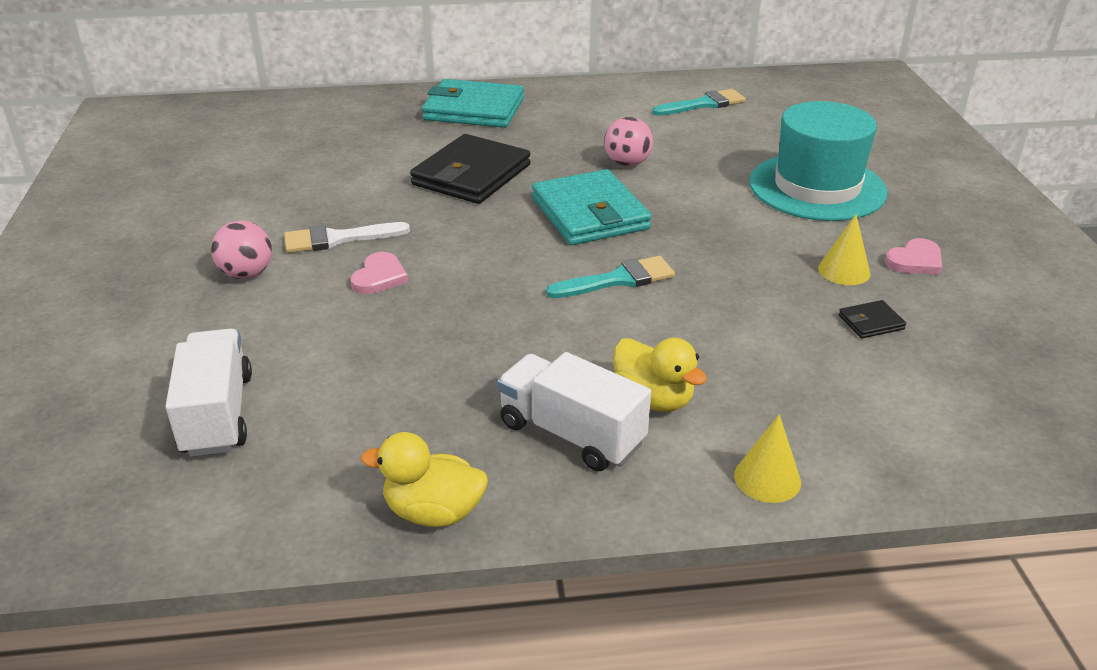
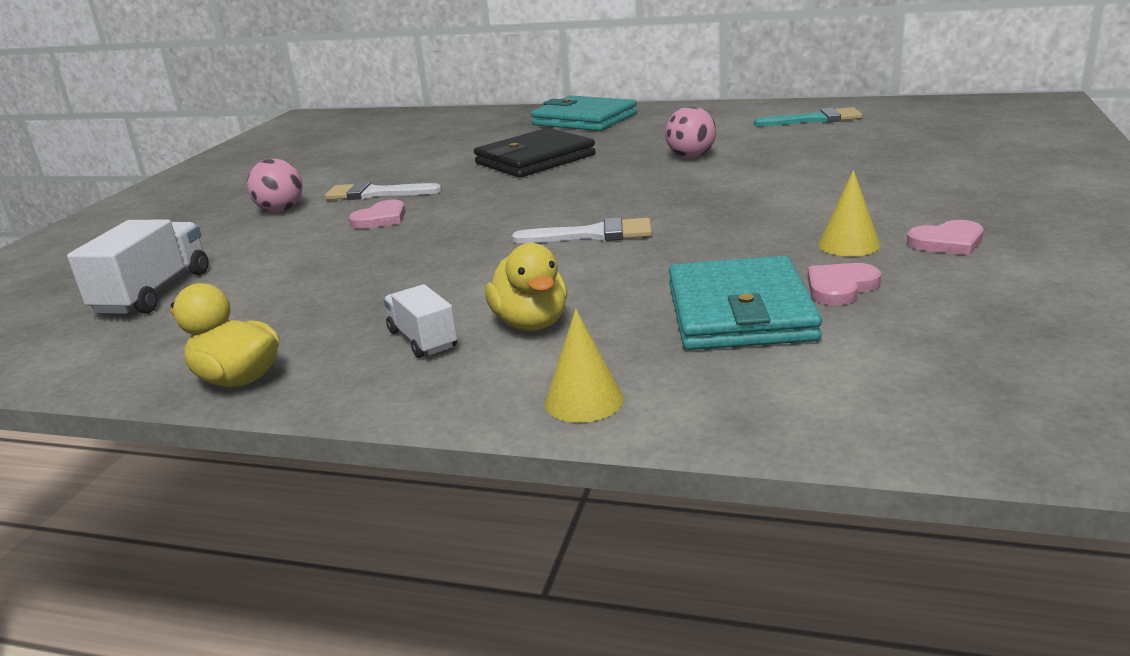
camera: 25 degrees right, 10 degrees down
(571, 434) = (423, 340): white truck -> white truck, size x0.61
(590, 213) = (616, 188): turquoise wallet -> turquoise wallet (739, 312)
(618, 280) = (593, 235): turquoise brush -> white brush
(817, 187) = (881, 180): turquoise hat -> none
(871, 322) = (840, 287): black wallet -> pink heart

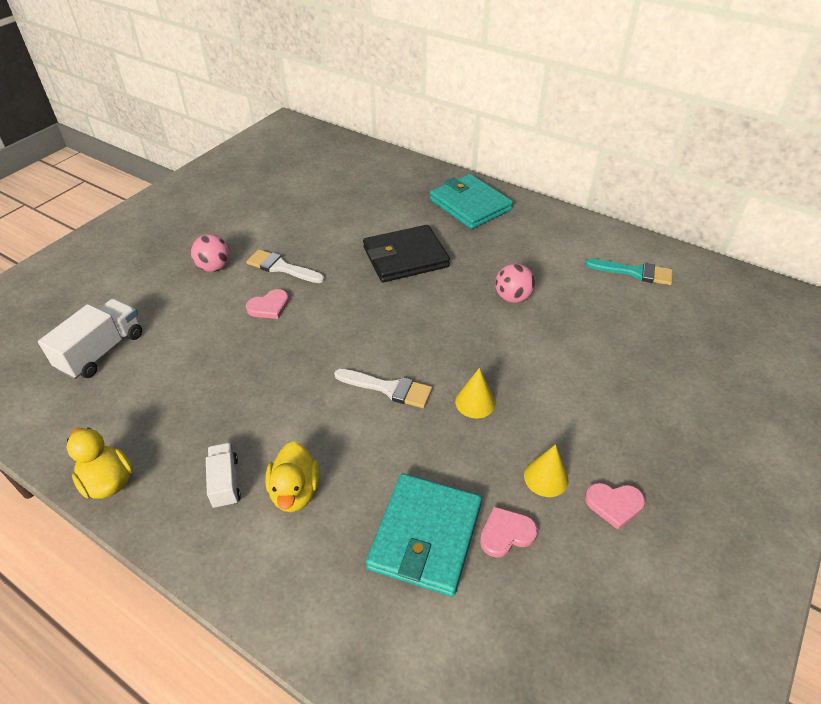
camera: 15 degrees right, 20 degrees up
(584, 400) = (281, 599): yellow cone -> yellow cone (475, 402)

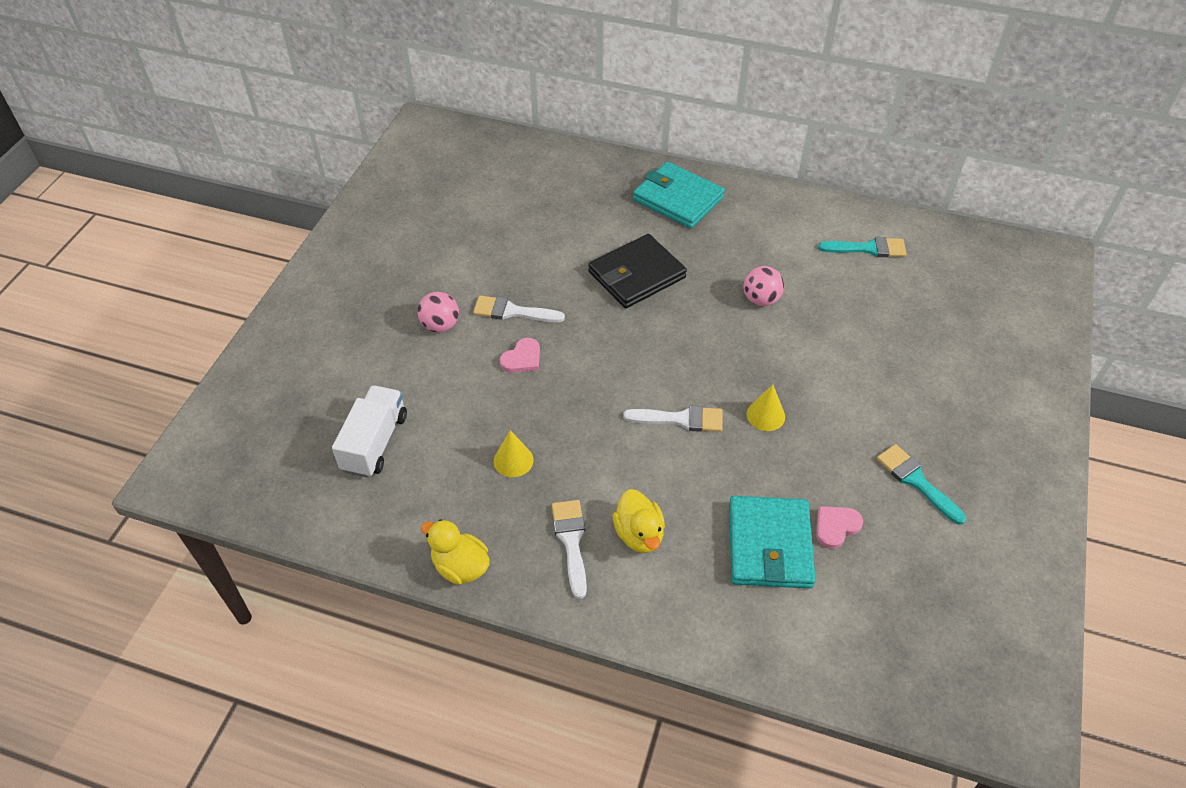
camera: 15 degrees left, 5 degrees up
(225, 482) = (571, 541): white truck -> white brush
(546, 477) = (852, 471): yellow cone -> yellow cone (513, 460)
(614, 504) = (916, 481): pink heart -> turquoise brush

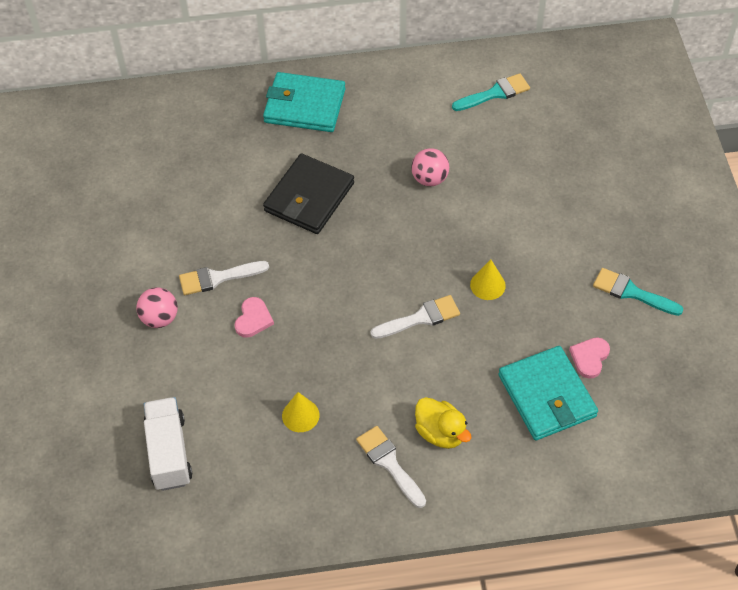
camera: 25 degrees left, 5 degrees up
(460, 566) = (310, 526): yellow duck -> none

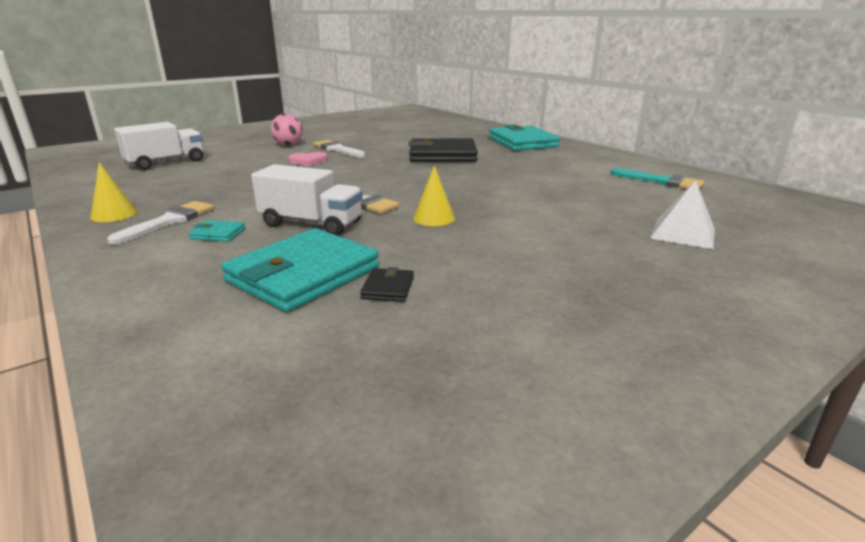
camera: 60 degrees right, 30 degrees down
(300, 415) = (217, 186): yellow cone -> yellow cone (114, 214)
(429, 179) = (522, 179): pink ball -> none
(440, 433) = (218, 234): yellow duck -> turquoise wallet
(454, 367) = (311, 224): none -> white truck
(589, 358) = (388, 288): pink heart -> black wallet
(596, 163) = (683, 233): none -> white pyramid
(631, 292) = (531, 293): turquoise brush -> none

